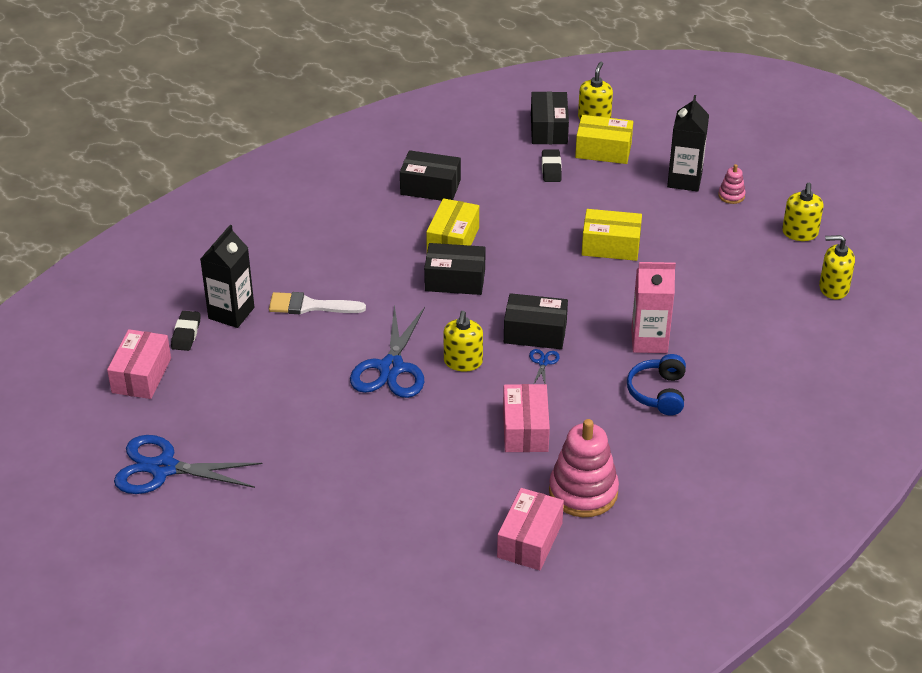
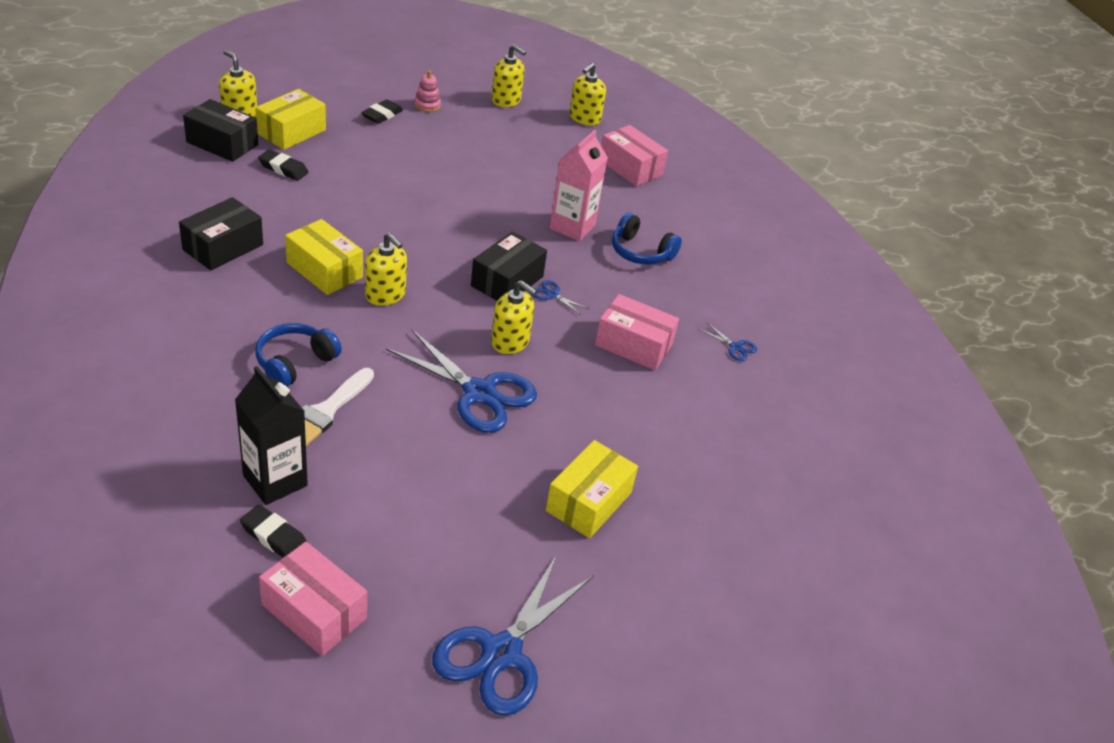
camera: 70 degrees left, 0 degrees up
(343, 272) = (295, 363): none -> blue headphones
(455, 280) = (385, 295): black box -> yellow soap dispenser
(530, 540) = (778, 405): pink box -> pink box (630, 167)
(583, 492) = (735, 347): pink stacking toy -> blue scissors
(610, 246) = (429, 188): yellow box -> yellow box (588, 501)
(684, 180) = (382, 115): black carton -> black eraser

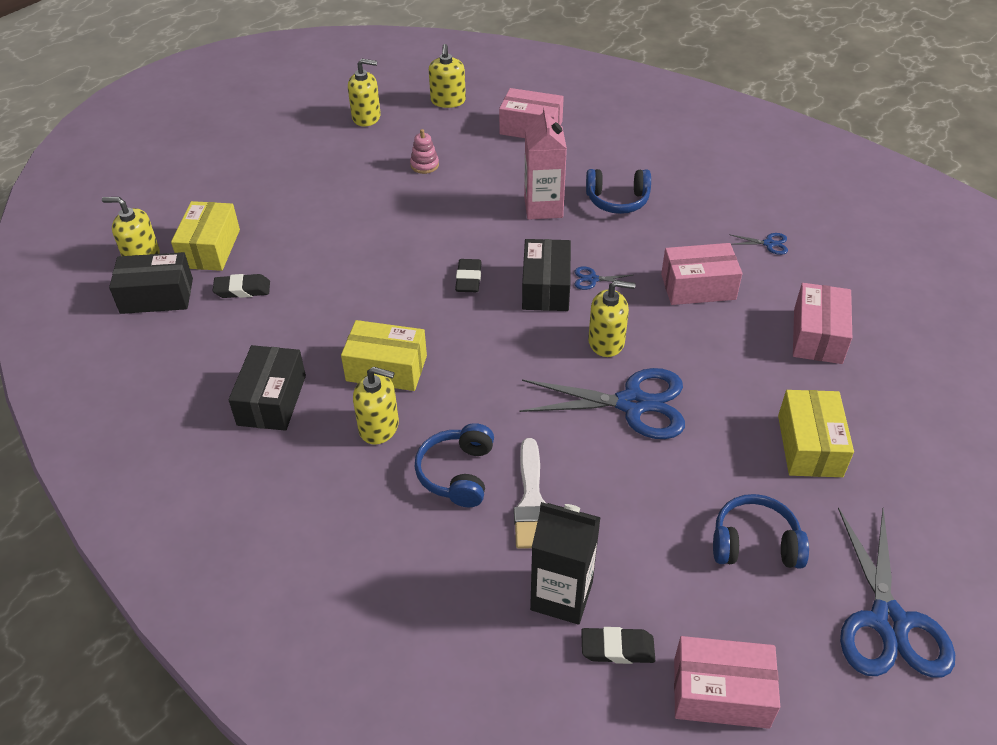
camera: 25 degrees left, 5 degrees up
(382, 115) = (274, 188): black eraser -> black eraser (468, 279)
(385, 295) = (462, 360): yellow soap dispenser -> yellow soap dispenser (379, 427)
(427, 105) = (304, 157): pink stacking toy -> pink stacking toy (424, 165)
(460, 537) = (755, 543): none -> blue headphones
(694, 433) = (817, 336): none -> pink box

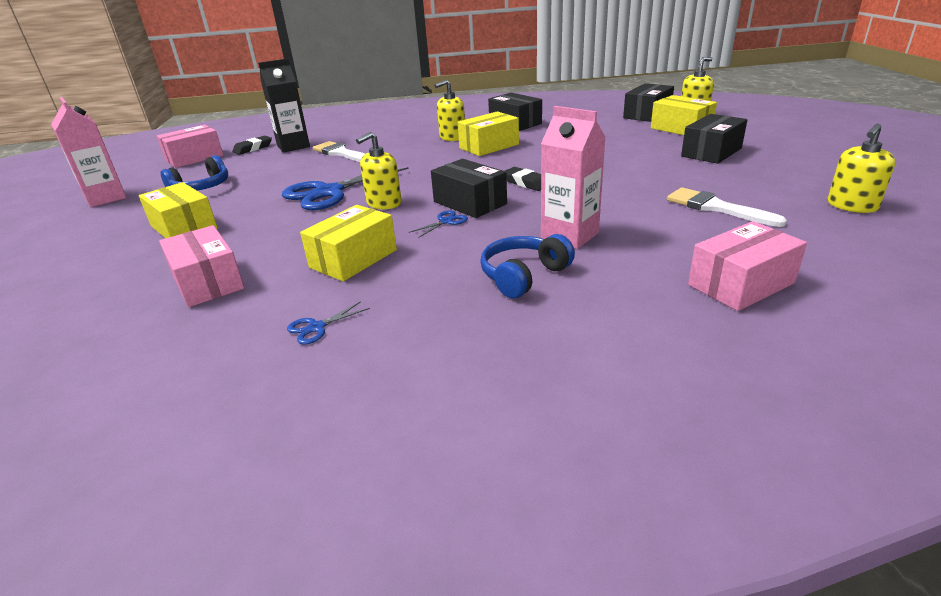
camera: 135 degrees right, 15 degrees down
(242, 290) = (622, 130): black eraser -> none
(285, 205) = (711, 152): none -> black box
(424, 165) = (716, 208): pink stacking toy -> white brush
(448, 101) = (865, 256): yellow soap dispenser -> none
(457, 473) = (390, 144): blue headphones -> none
(698, 287) = (353, 259): pink box -> yellow box
(888, 622) = (106, 198): blue scissors -> pink carton

